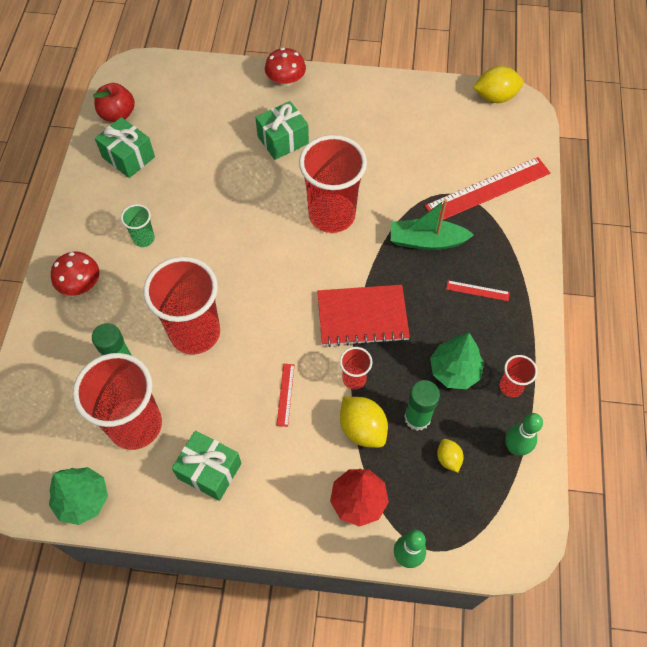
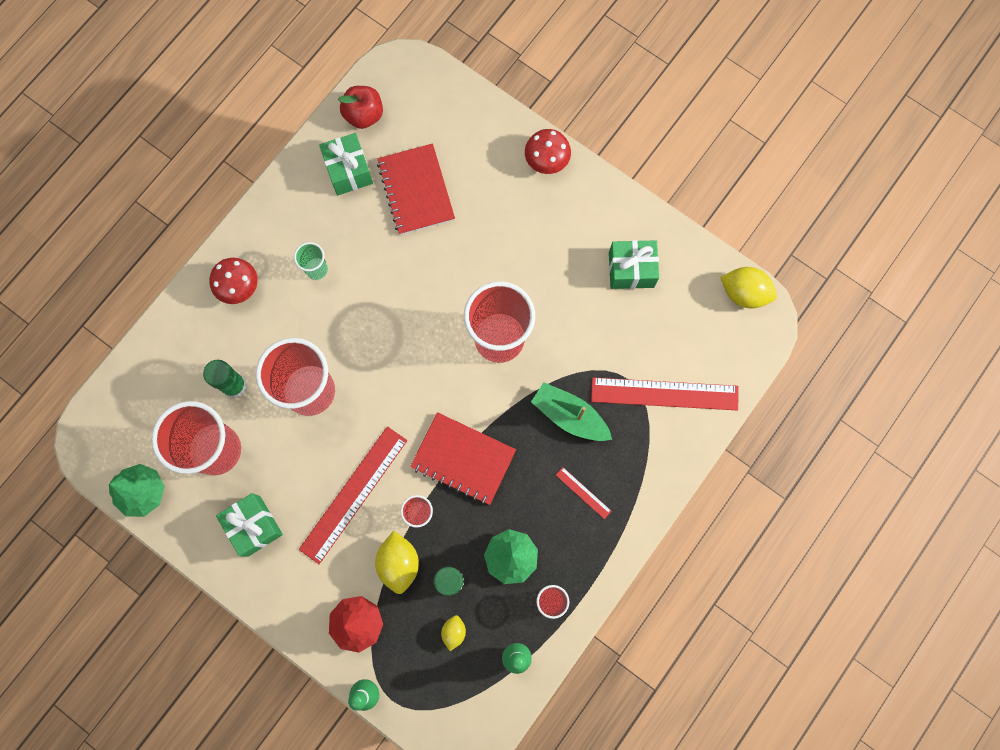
camera: 30 degrees right, 15 degrees up
(194, 145) = (416, 190): none -> red notebook
(283, 140) = (503, 230): green gift -> green gift (631, 270)
(285, 394) = (353, 494): red ruler -> red ruler, size x2.29

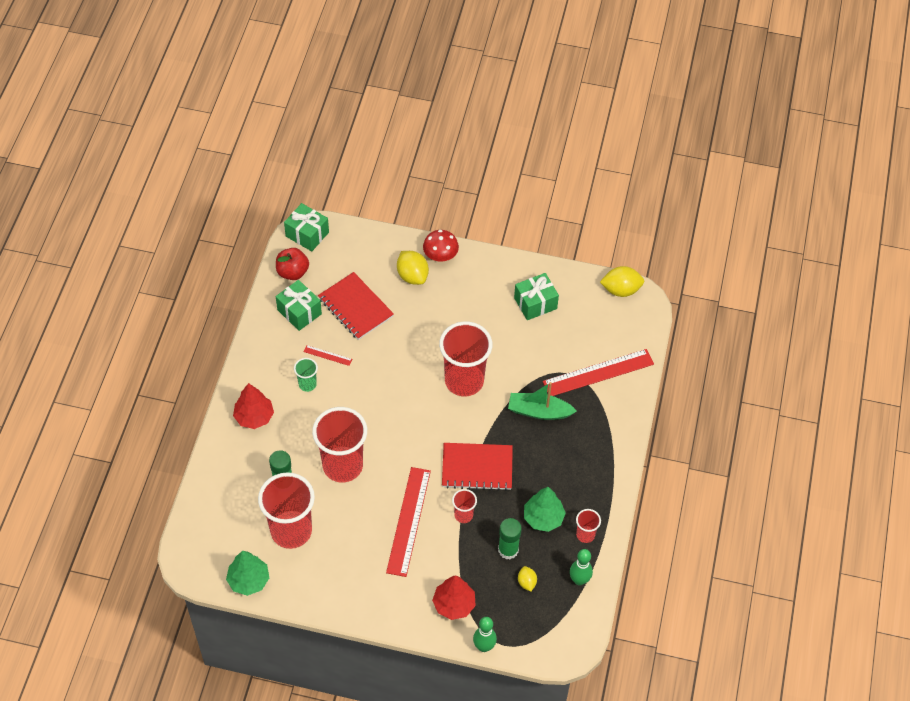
camera: 25 degrees left, 20 degrees down
(238, 286) = (254, 417): red mushroom -> red tree
(254, 526) = (344, 570): green gift -> green gift (307, 234)
(399, 563) = (464, 553): yellow lemon -> yellow lemon (412, 276)
(583, 493) = (573, 457): red ruler -> red ruler (327, 355)

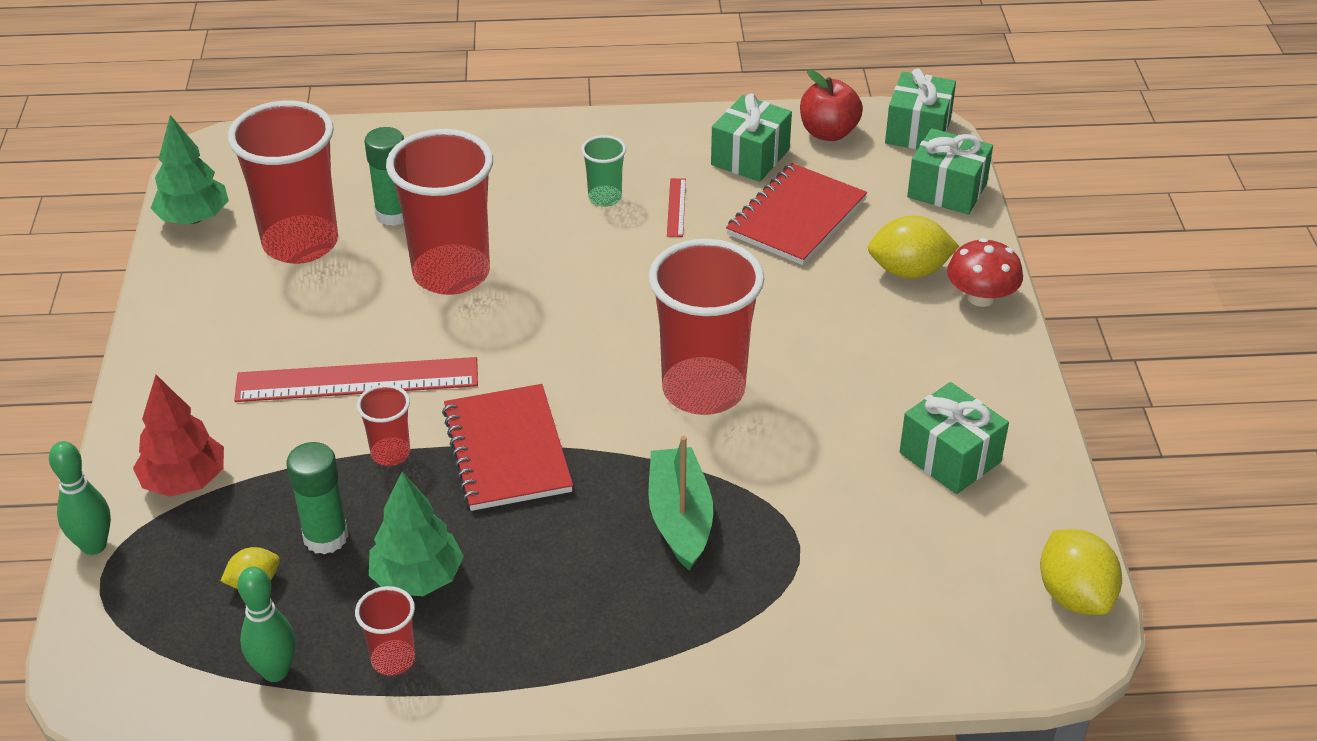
camera: 75 degrees right, 15 degrees down
(254, 417) = (514, 155): red tree -> none
(359, 239) = (947, 190): none -> green gift
(412, 276) = (909, 271): yellow lemon -> yellow lemon turned 45 degrees clockwise
(598, 373) = (825, 599): red ruler -> none

